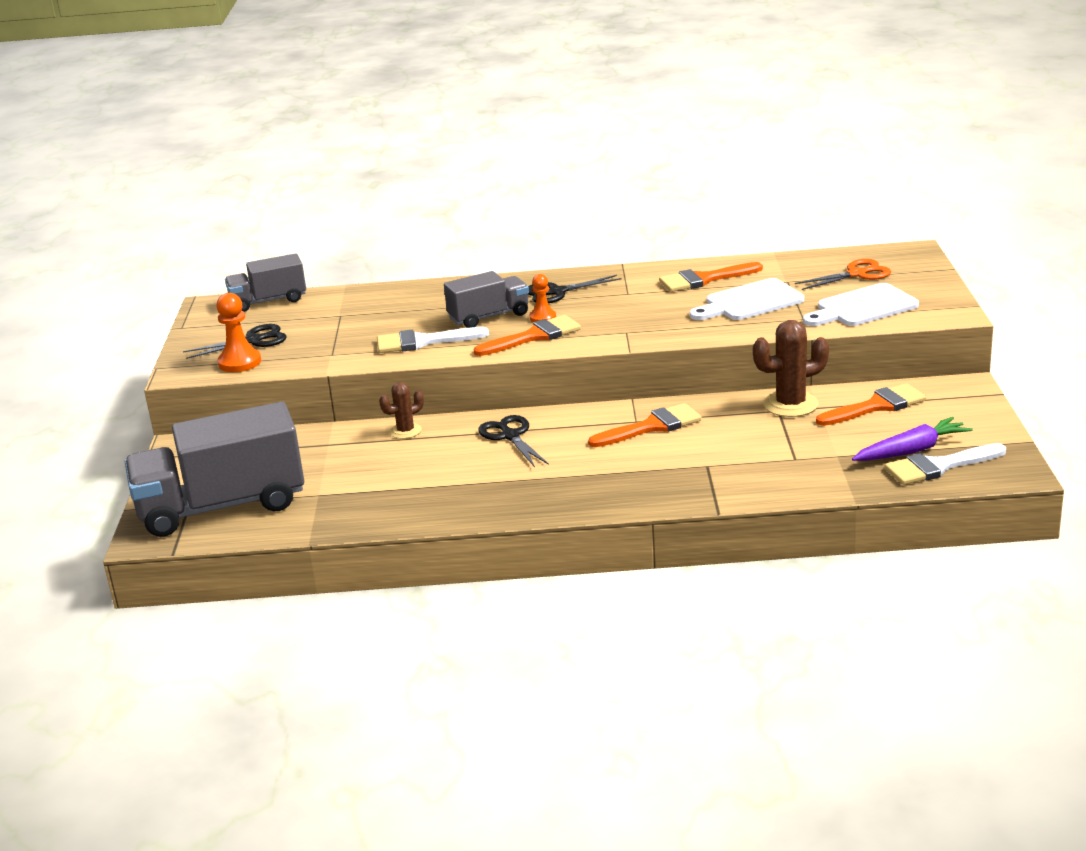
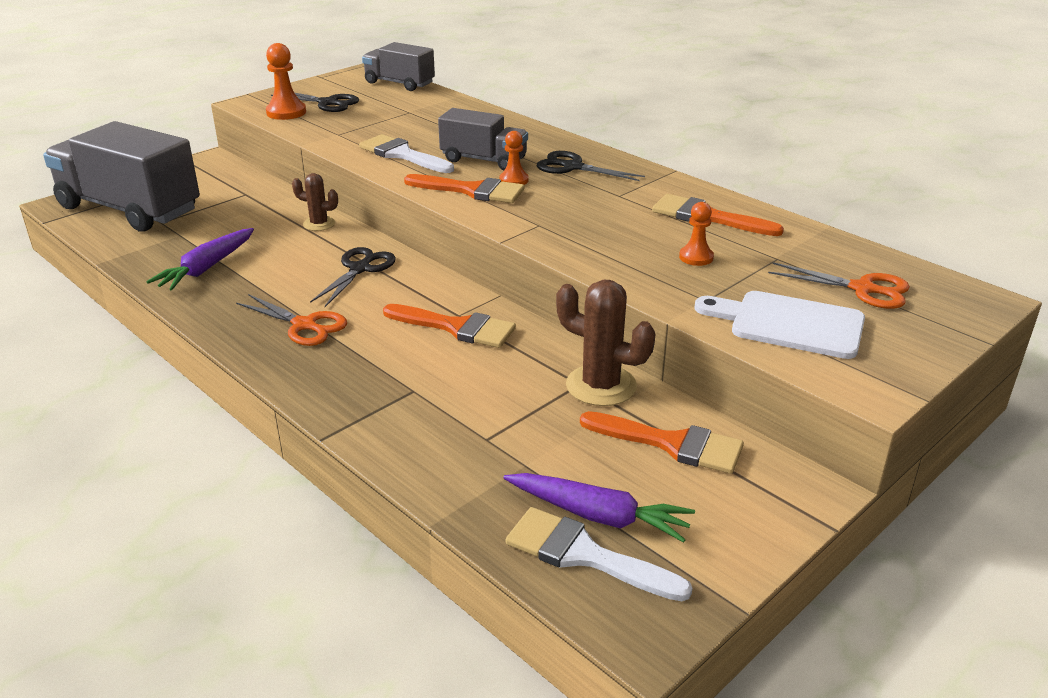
camera: 45 degrees right, 5 degrees up
(403, 497) = (206, 268): none -> purple carrot
(561, 480) = (304, 325): none -> orange scissors
(749, 302) = (696, 257): white cutting board -> orange pawn

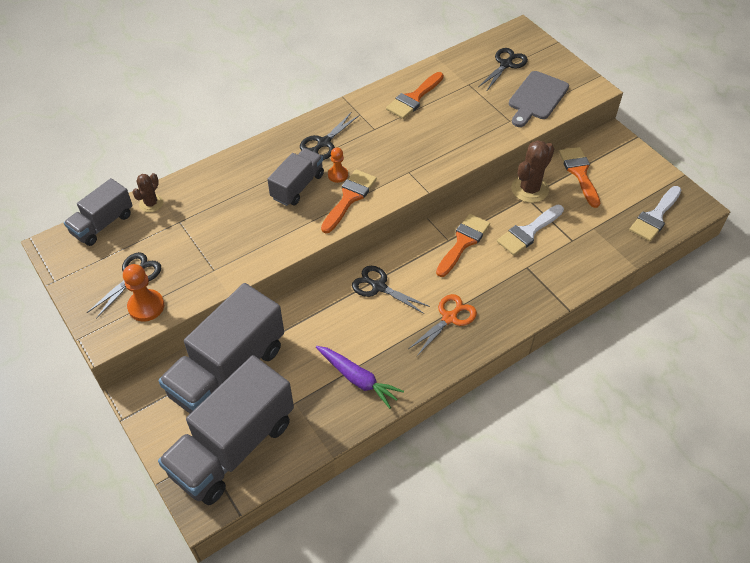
camera: 80 degrees left, 20 degrees up
(232, 195) = (228, 371): none -> grey truck
(319, 224) = (301, 310): brown cactus -> brown cactus (151, 203)
(402, 155) = (273, 231): white brush -> white brush (528, 232)
(599, 516) = (630, 207): purple carrot -> none
(671, 444) = (579, 173): orange brush -> orange brush turned 45 degrees counterclockwise
(696, 257) = (463, 114): orange pawn -> none
(789, 324) = (536, 98): white cutting board -> grey cutting board
(862, 289) = (506, 64): orange scissors -> black scissors

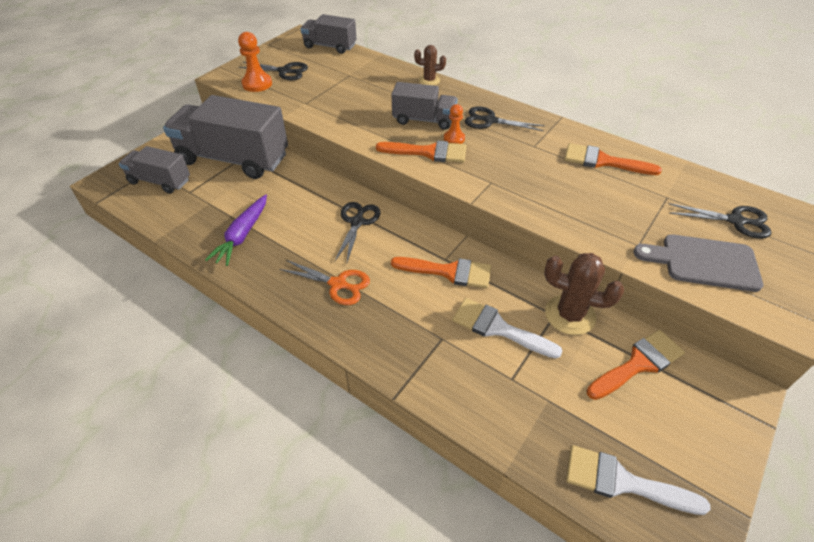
camera: 70 degrees right, 5 degrees down
(151, 203) = (361, 59): brown cactus -> brown cactus (429, 80)
(233, 447) = (160, 181): grey truck -> grey truck, size x0.55

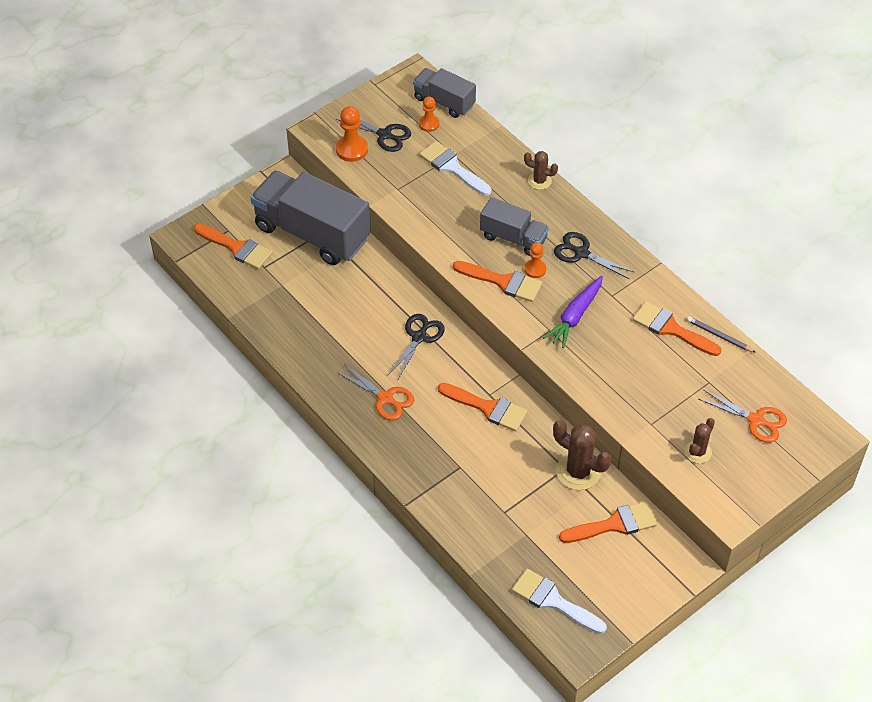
camera: 15 degrees right, 5 degrees up
(160, 181) = (236, 247): grey truck -> orange brush
(242, 235) = (309, 329): purple carrot -> purple carrot (575, 316)
(321, 60) = (429, 124): none -> orange pawn
(498, 328) = (511, 469): white brush -> white brush (452, 167)
(649, 159) = (719, 336): none -> grey pencil
(703, 262) = (698, 452): grey cutting board -> brown cactus
(735, 221) = (756, 420): black scissors -> orange scissors

